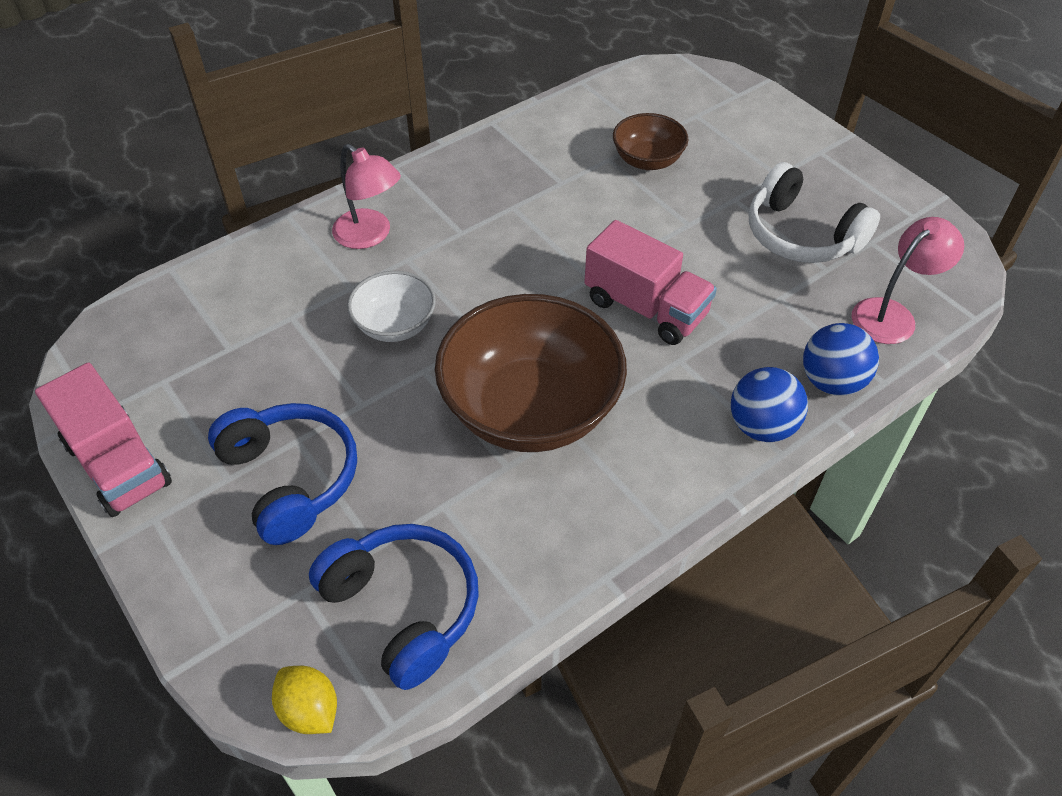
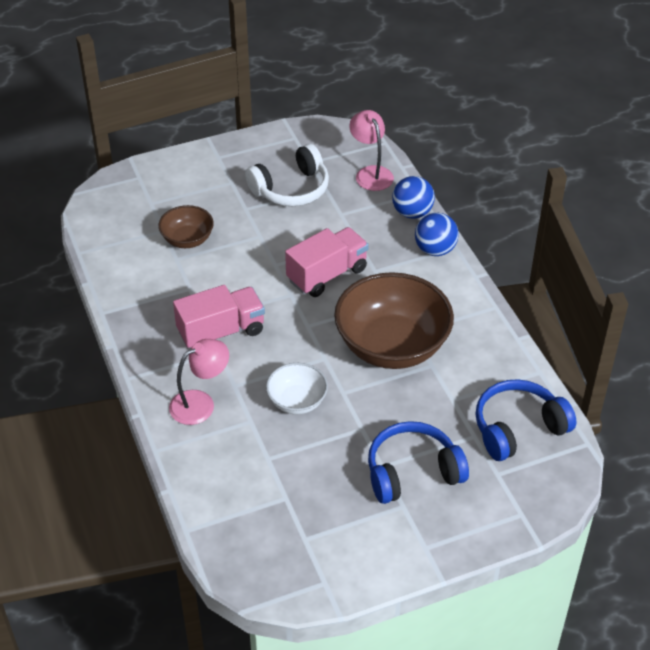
camera: 75 degrees left, 5 degrees down
(118, 464) = (374, 567): pink truck -> pink truck (221, 332)
(309, 710) = (573, 478): yellow lemon -> none

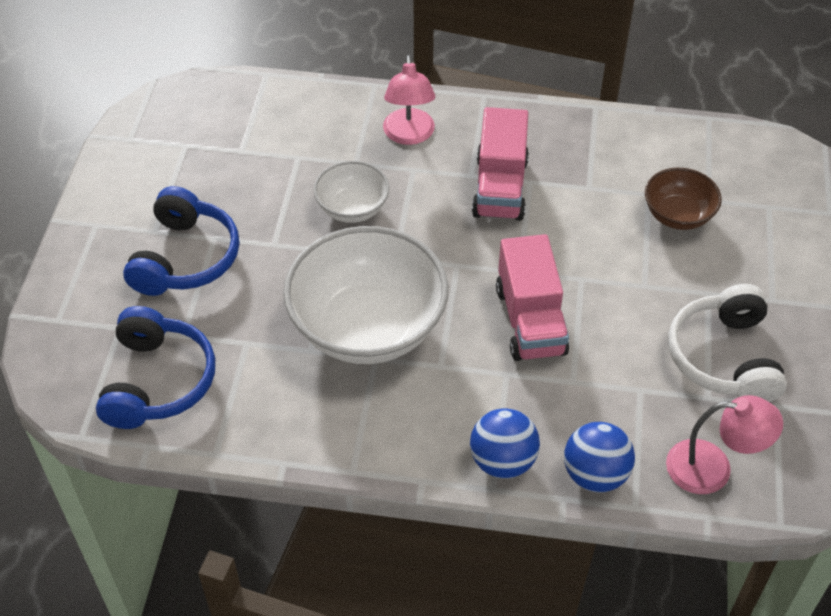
camera: 120 degrees right, 5 degrees up
(392, 346) = (368, 327): brown bowl -> white bowl

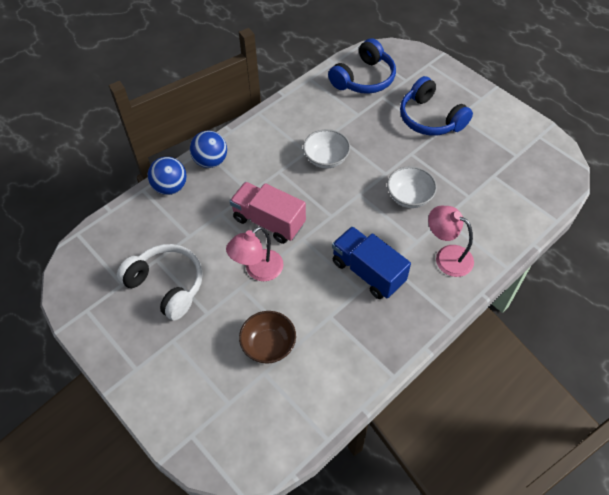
camera: 130 degrees right, 5 degrees up
(158, 381) = (364, 78): blue headphones -> blue headphones turned 90 degrees counterclockwise
(368, 327) = (326, 159): white bowl -> white bowl, size x0.51
(500, 188) = (368, 272): pink truck -> blue truck
(712, 468) = (125, 231): pink lamp -> pink lamp (258, 270)

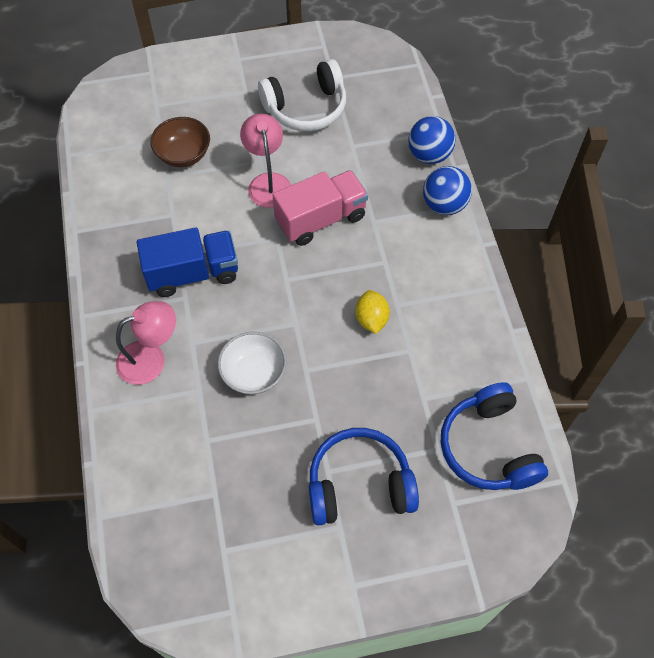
camera: 120 degrees right, 5 degrees up
(326, 159) = (371, 319): white bowl -> yellow lemon

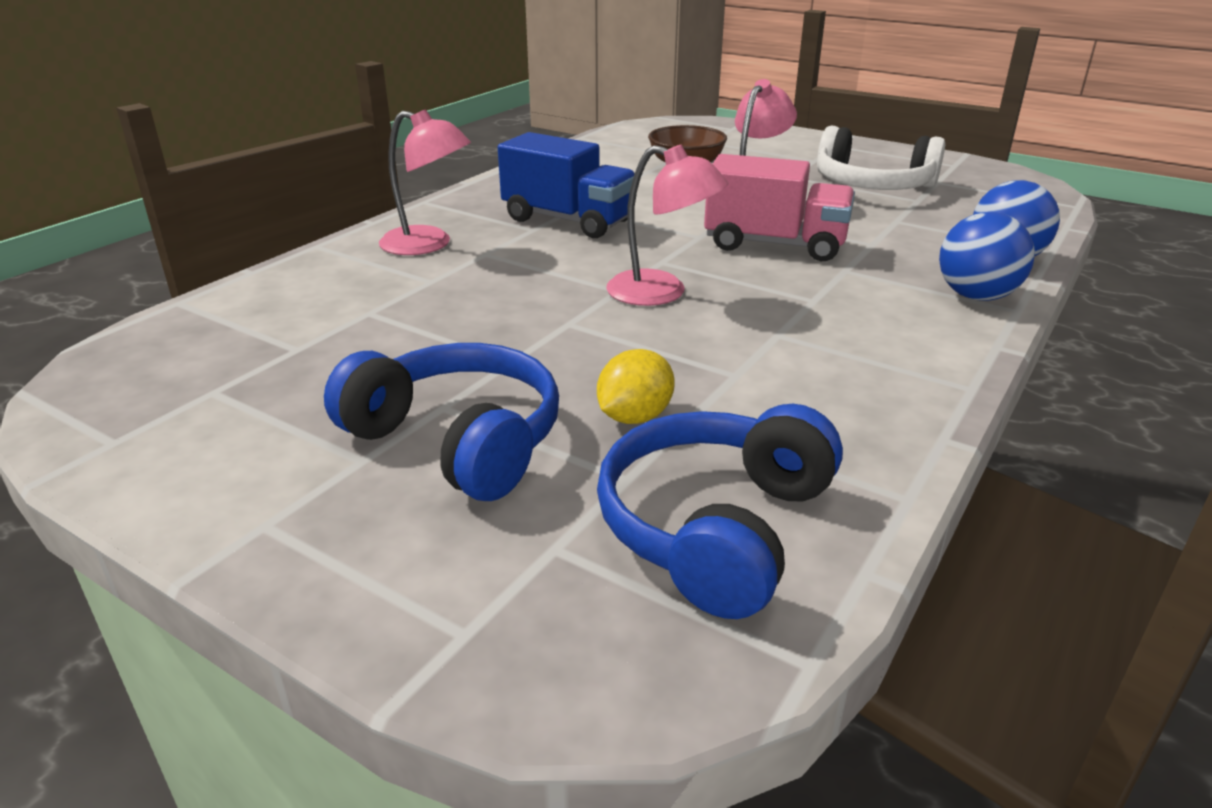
camera: 45 degrees right, 30 degrees down
(254, 373) = (506, 297): white bowl -> none
(317, 310) = (661, 293): none -> pink lamp
(371, 319) = (721, 328): yellow lemon -> yellow lemon (634, 417)

